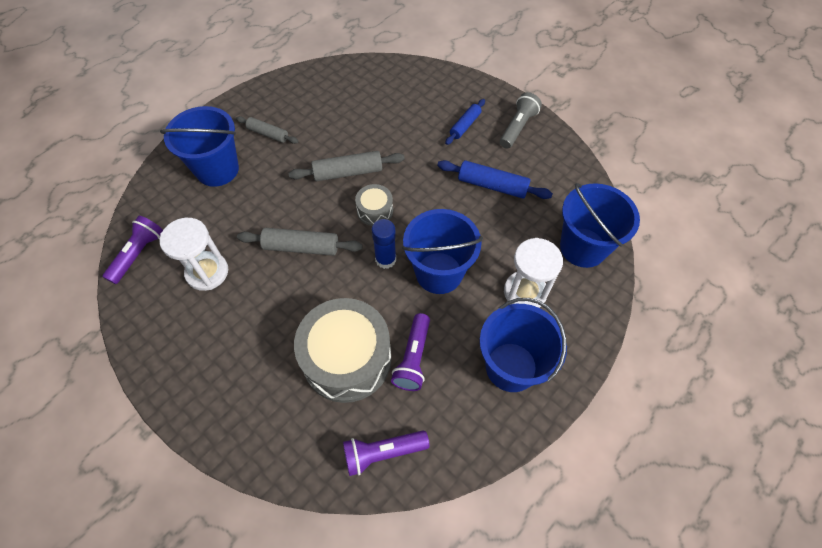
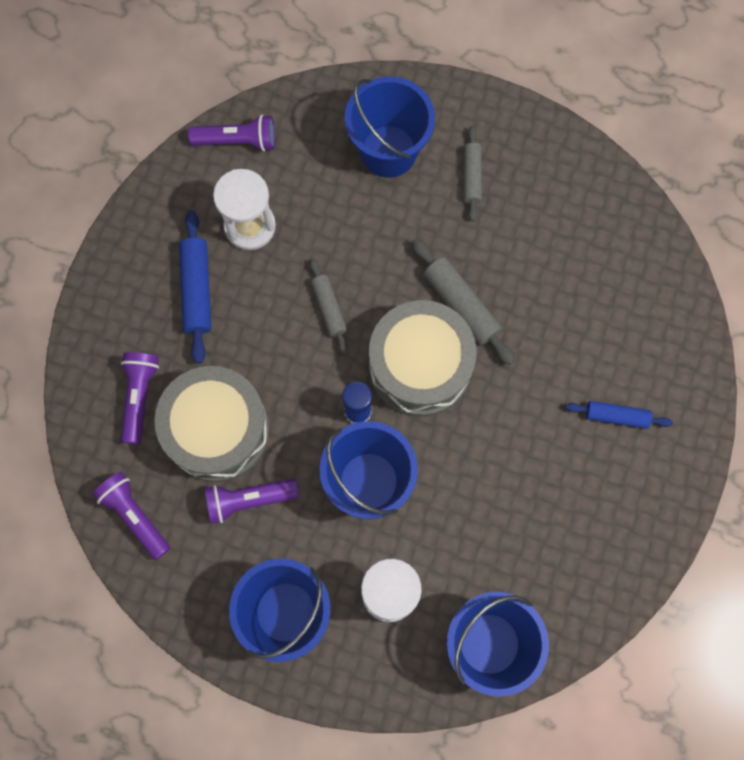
camera: 65 degrees right, 15 degrees up
(287, 407) = (140, 397): none -> purple flashlight
(301, 247) = (329, 308): grey rolling pin -> grey rolling pin, size x0.65
(375, 211) = (420, 366): grey drum -> grey drum, size x2.10
(492, 185) = (531, 494): blue rolling pin -> blue rolling pin (197, 290)
(518, 127) = (651, 489): grey flashlight -> none

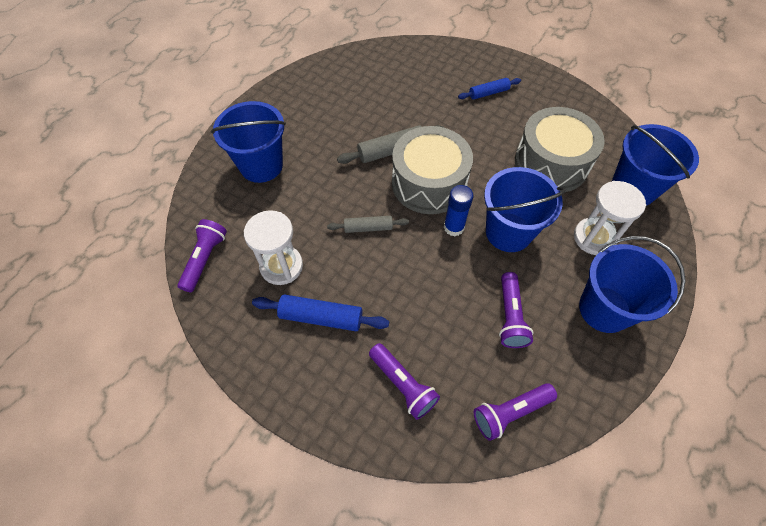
camera: 75 degrees left, 15 degrees down
(140, 397) = (403, 385): purple flashlight -> purple flashlight turned 150 degrees counterclockwise
(217, 430) = (446, 328): grey drum -> grey drum (551, 163)
(472, 177) = (302, 125): grey rolling pin -> none
(616, 416) = (488, 93): blue rolling pin -> blue rolling pin turned 45 degrees clockwise

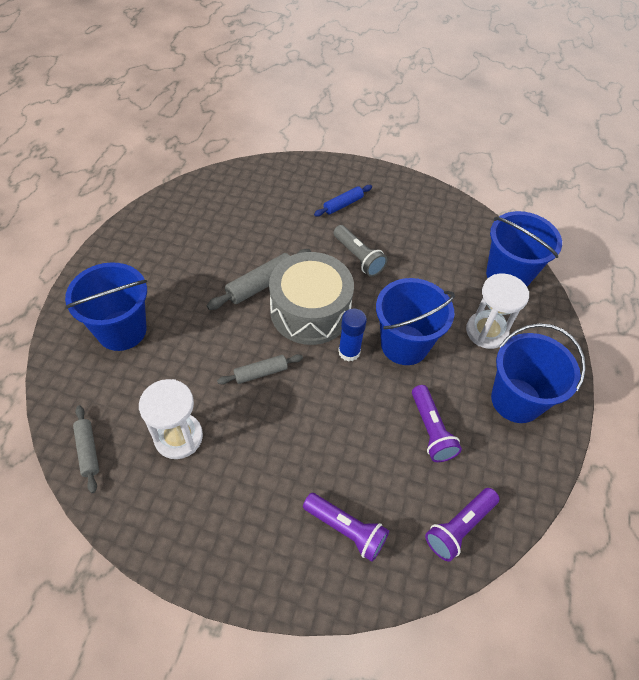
camera: 20 degrees left, 5 degrees down
(205, 259) = (88, 451): purple flashlight -> grey rolling pin
(321, 317) = (239, 481): blue rolling pin -> none
(488, 143) = (358, 257): none -> grey flashlight
(551, 163) = (425, 265): grey drum -> none

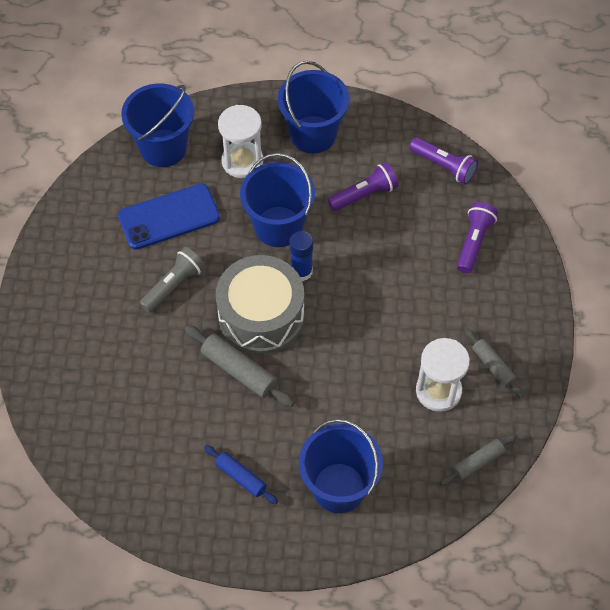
camera: 100 degrees left, 5 degrees up
(261, 373) = (349, 341): grey rolling pin -> grey rolling pin (493, 366)
(343, 204) = (93, 316): blue rolling pin -> blue rolling pin (240, 477)
(430, 266) = (169, 217): none -> blue phone

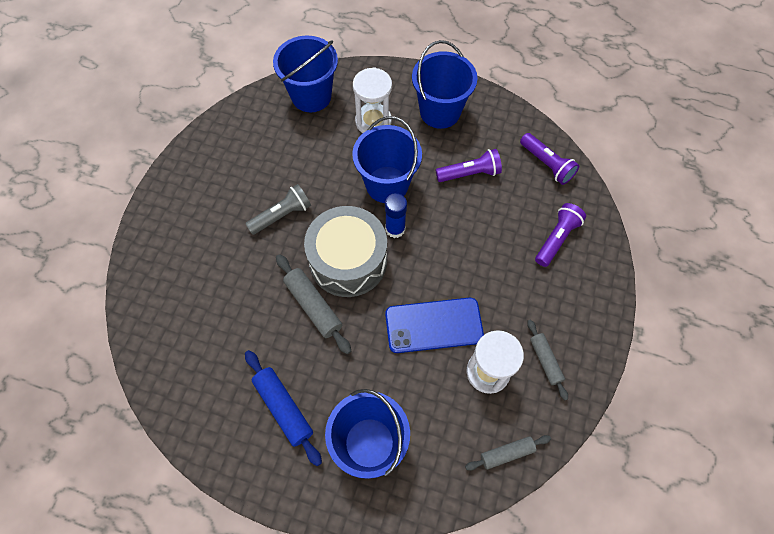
camera: 15 degrees right, 5 degrees up
(169, 217) = (297, 155): blue phone -> blue phone (433, 325)
(240, 477) = (283, 408): blue rolling pin -> blue rolling pin, size x1.53

